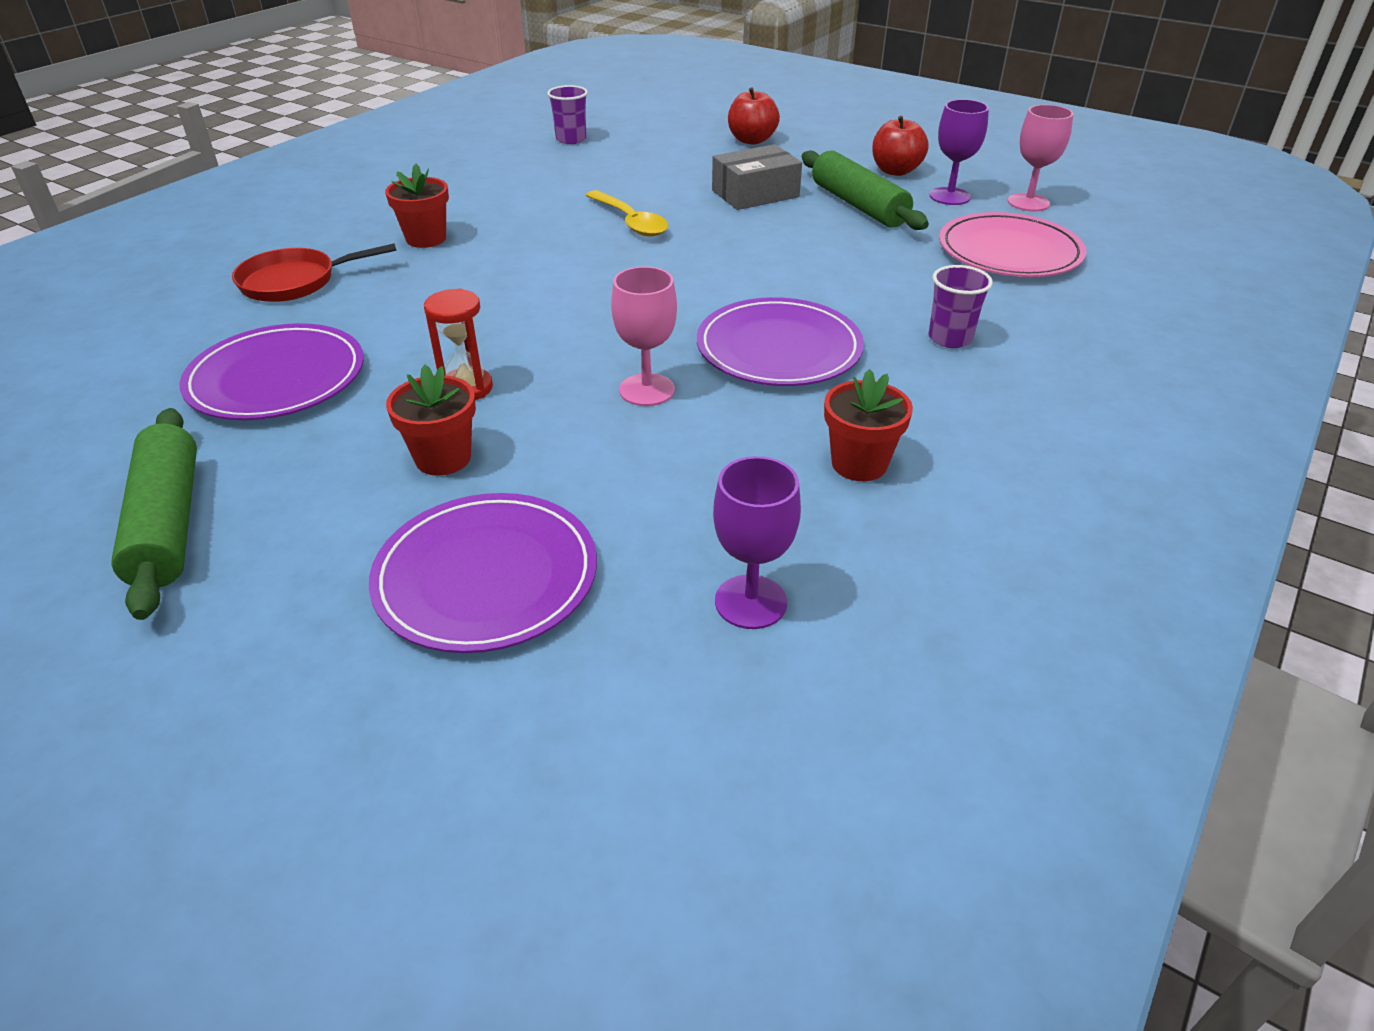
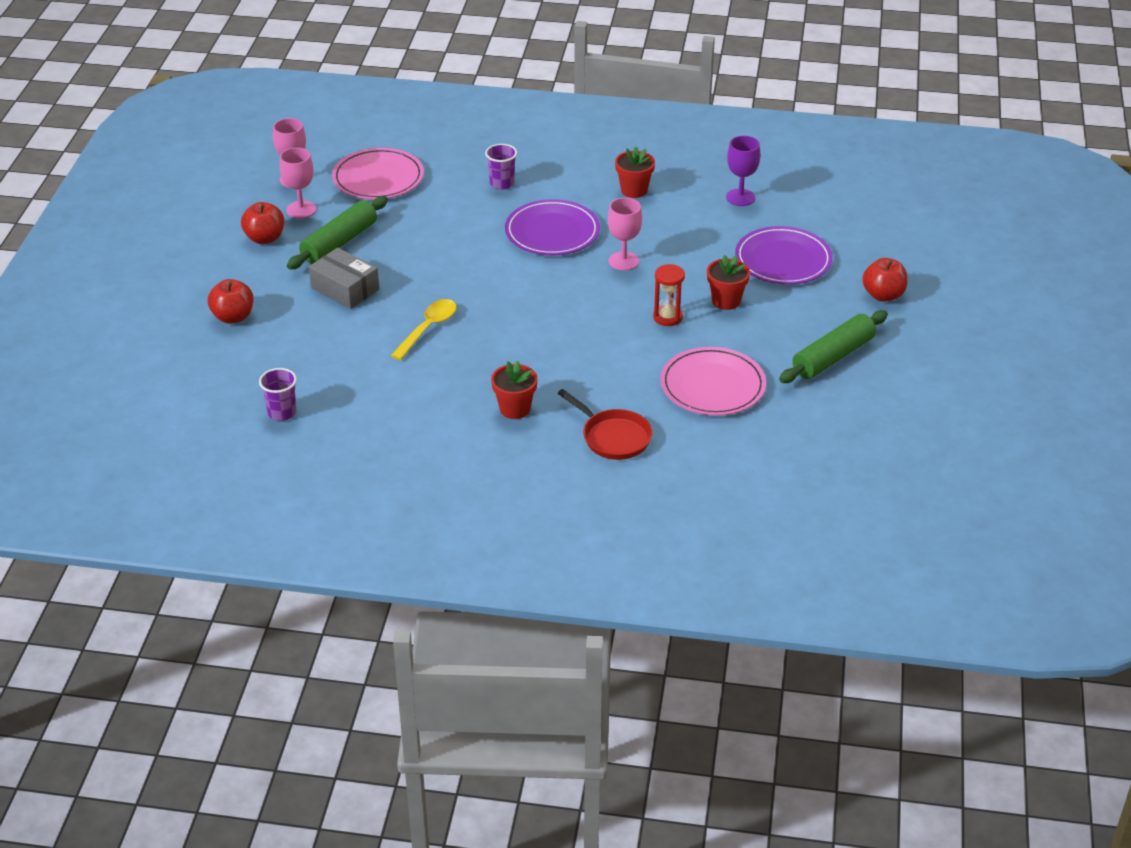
camera: 115 degrees left, 0 degrees up
(226, 684) = (883, 295): none -> red apple
(277, 378) = (712, 386): purple plate -> pink plate
(950, 196) = (301, 210): purple goblet -> pink goblet

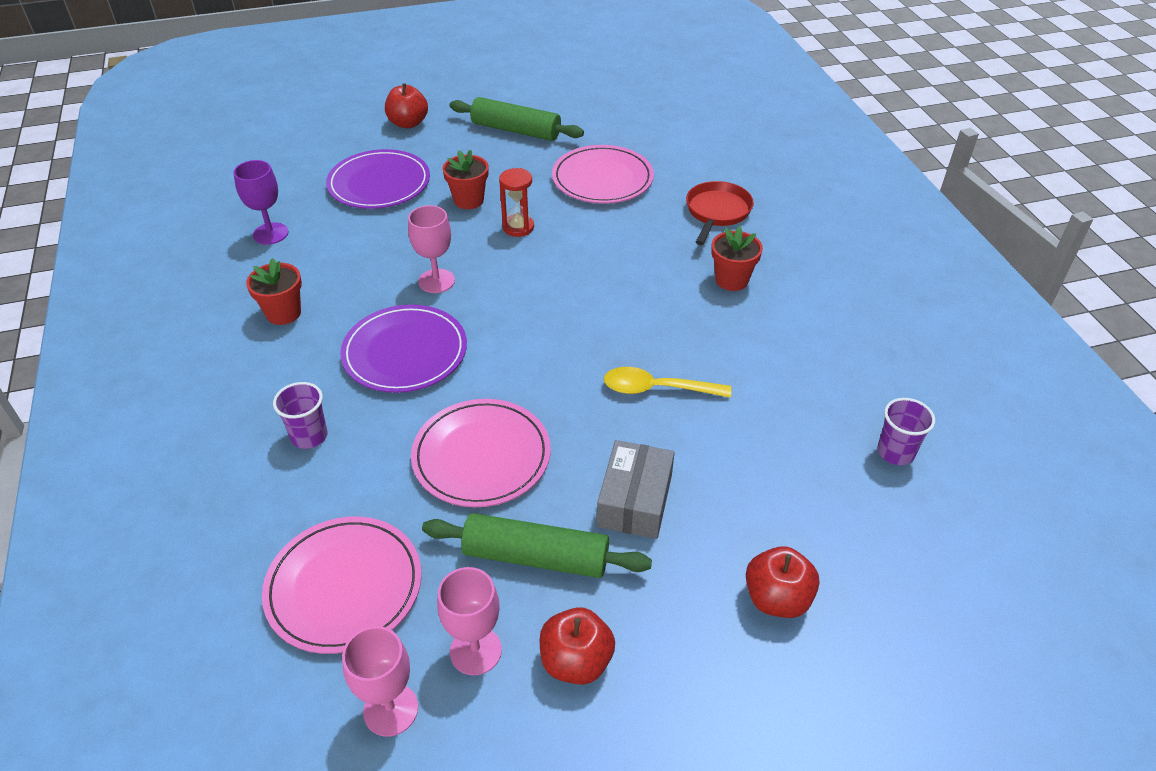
camera: 115 degrees left, 5 degrees up
(431, 241) = (481, 456): none -> pink plate

